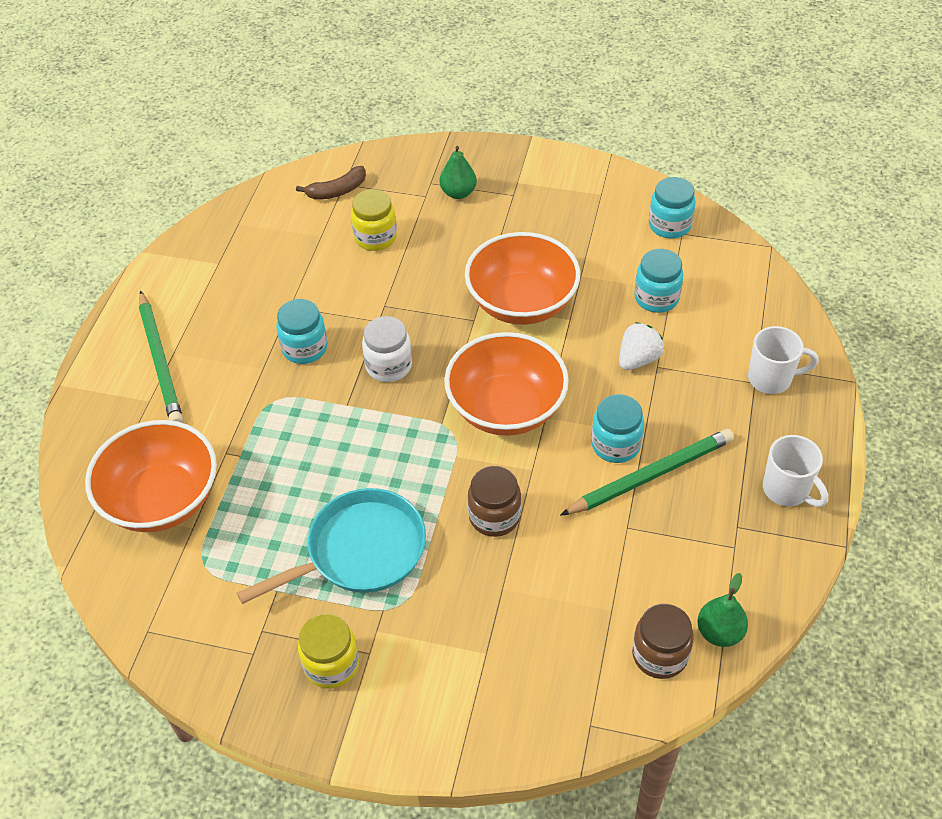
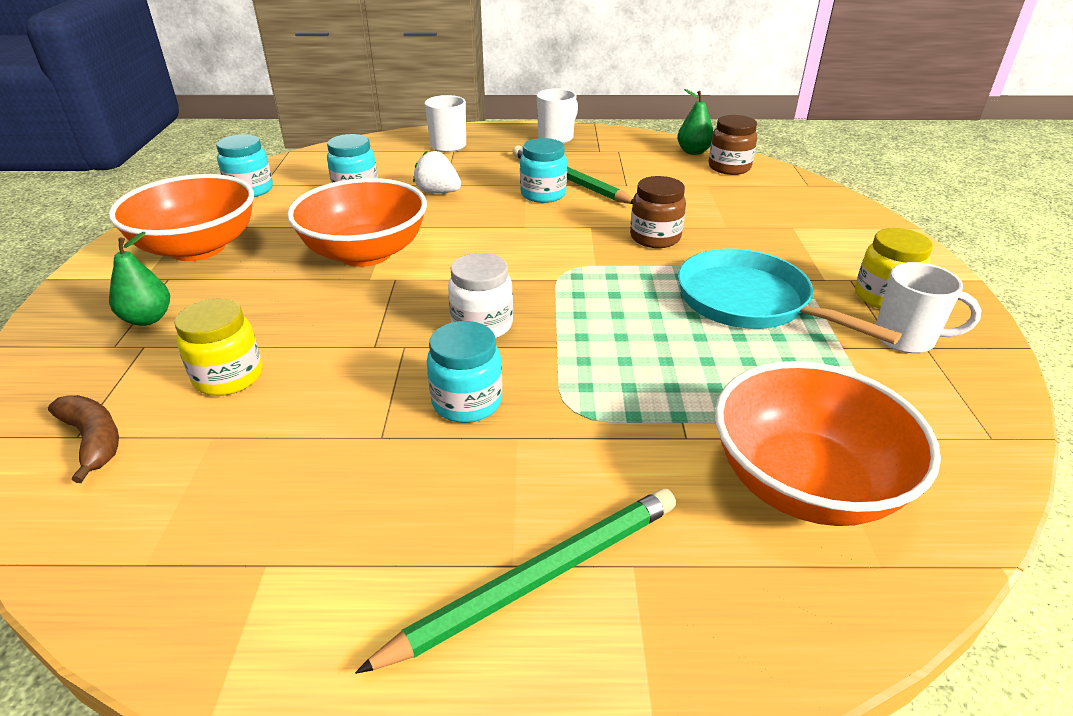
camera: 105 degrees left, 15 degrees down
(268, 645) = (906, 339): none -> white mug
(506, 408) = (521, 246): orange bowl -> orange bowl (198, 248)

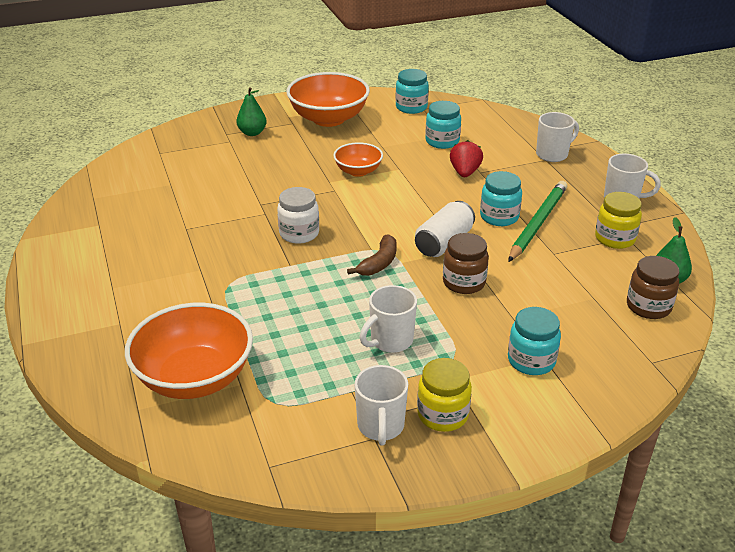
camera: 70 degrees right, 0 degrees up
(93, 440) = (158, 157): brown banana -> brown banana (379, 263)
(229, 377) = (215, 172): yellow jar -> yellow jar (615, 238)
(365, 253) = (358, 171): orange bowl -> orange bowl, size x0.55
(438, 192) = (465, 172): white strawberry -> red strawberry
(467, 402) = (223, 246): turquoise jar -> turquoise jar (531, 361)
(537, 579) = (105, 296): green pencil -> none
(572, 233) = (444, 243): none -> white can
(750, 302) = (390, 341): turquoise pan -> white mug

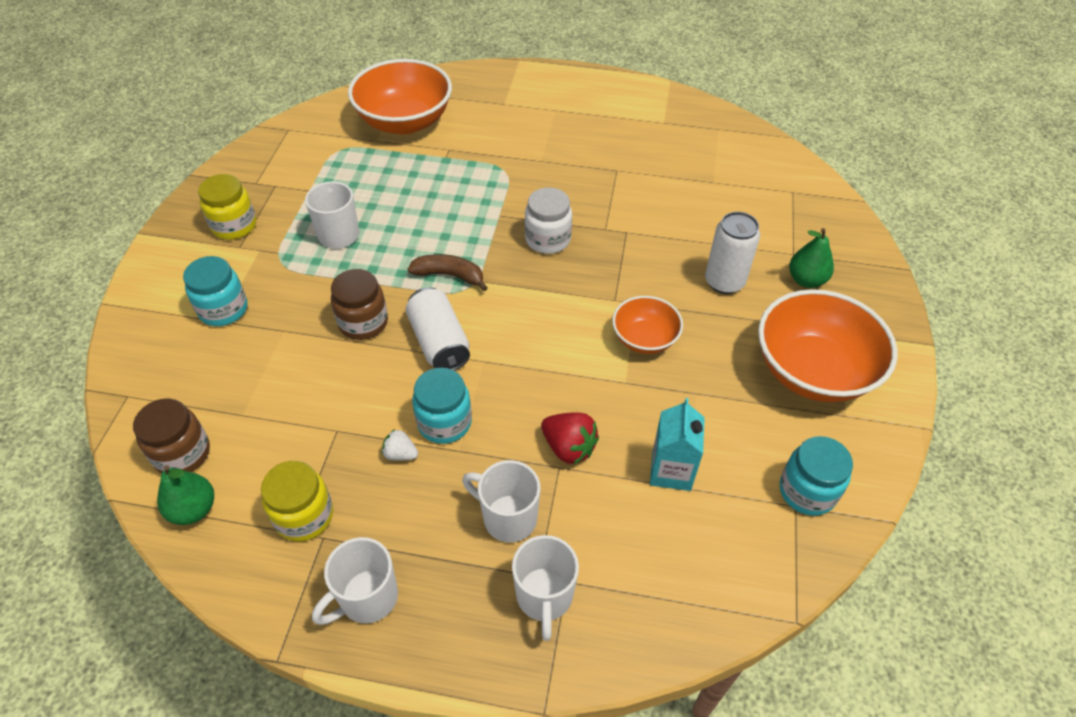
camera: 120 degrees right, 15 degrees up
(279, 157) = (724, 282): none -> white can
(379, 263) = (449, 275): brown banana -> brown banana turned 135 degrees clockwise
(380, 427) = (261, 190): white mug -> white mug (508, 518)
(442, 141) = (671, 470): turquoise jar -> turquoise carton
(538, 223) = (400, 454): green pencil -> white strawberry

